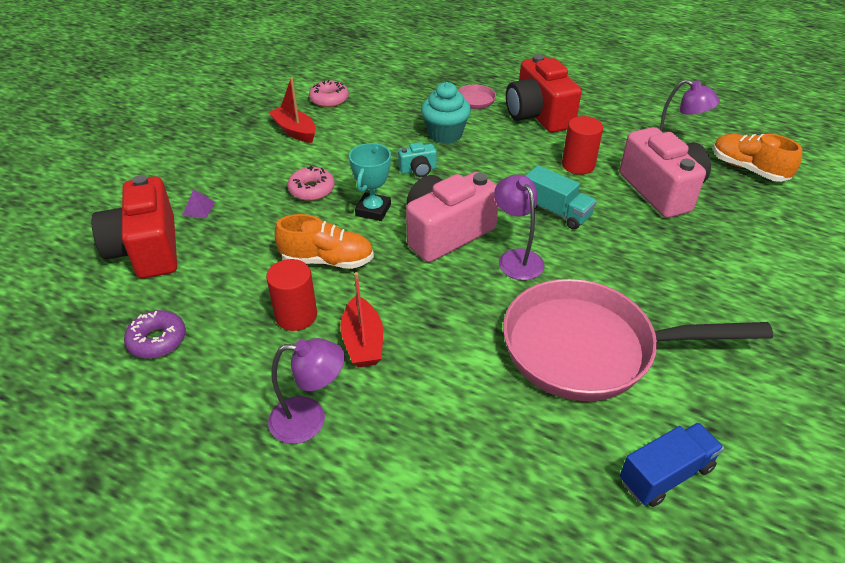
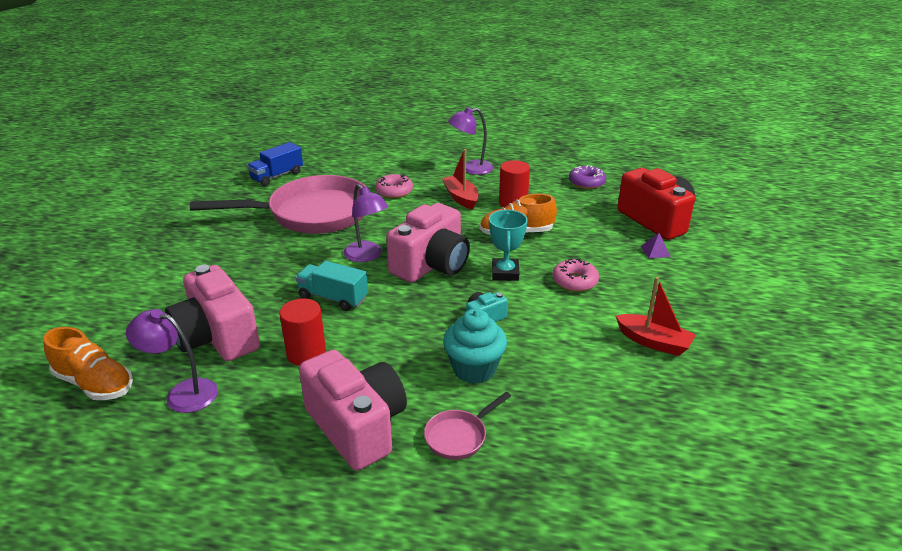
camera: 165 degrees right, 10 degrees down
(329, 99) = (659, 400): pink donut -> pink donut (394, 191)
(538, 115) = (357, 426): red camera -> pink camera

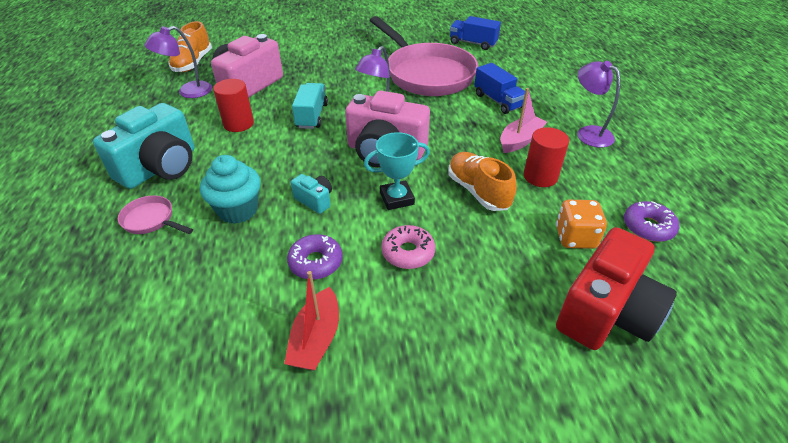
camera: 70 degrees right, 10 degrees up
(182, 393) = (188, 92): purple lamp -> purple lamp turned 120 degrees counterclockwise
(357, 426) = (160, 167): pink camera -> turquoise camera
(394, 191) = (498, 101): pink donut -> blue truck
(461, 198) = (520, 140): red boat -> pink boat
(569, 330) = (315, 262): none -> purple donut
(586, 210) = (575, 237): none -> orange dice
(655, 251) = (521, 320): purple pyramid -> none

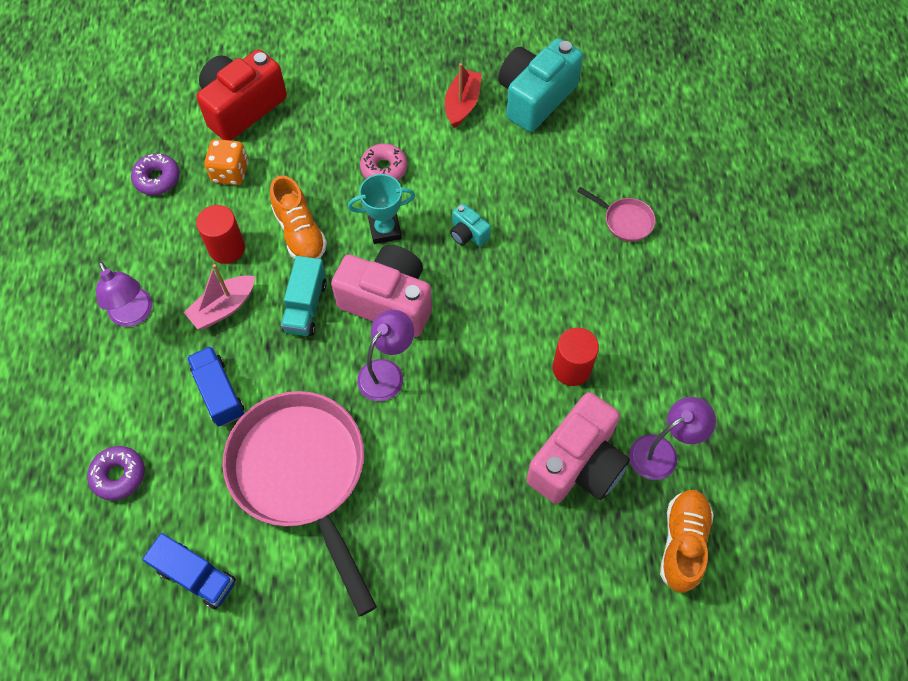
camera: 175 degrees left, 20 degrees up
(160, 167) = (643, 294): turquoise camera -> turquoise camera (535, 98)
(238, 210) = (543, 227): turquoise cupcake -> none
(312, 116) = (477, 378): turquoise truck -> turquoise truck (305, 306)
(315, 262) = (464, 165): purple donut -> purple donut (119, 475)

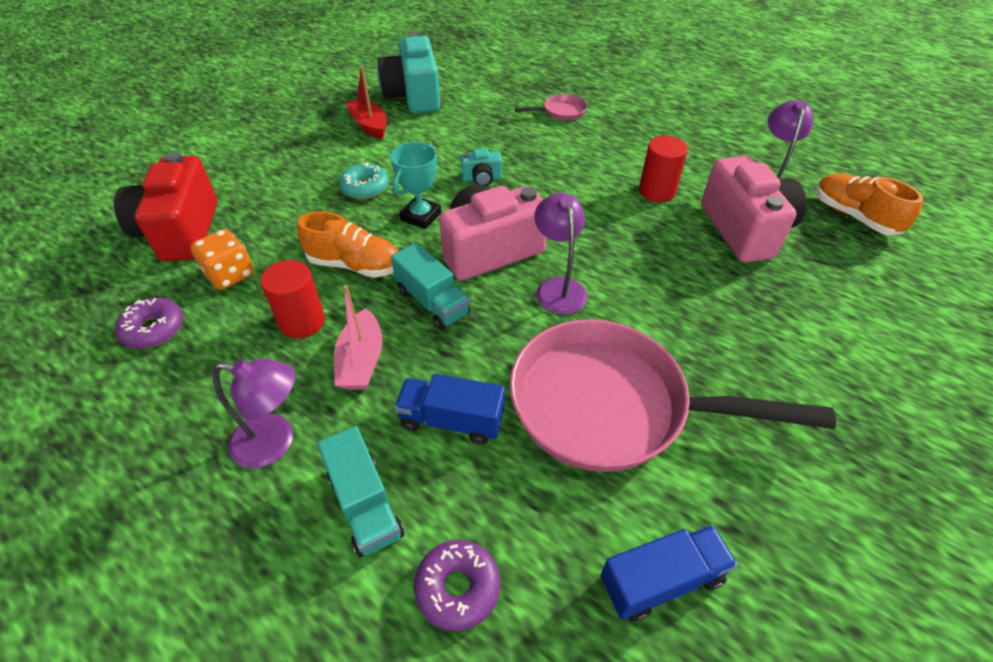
camera: 50 degrees left, 15 degrees down
(131, 393) = (365, 504): none -> turquoise truck
(384, 169) = (365, 188): pink donut -> turquoise donut

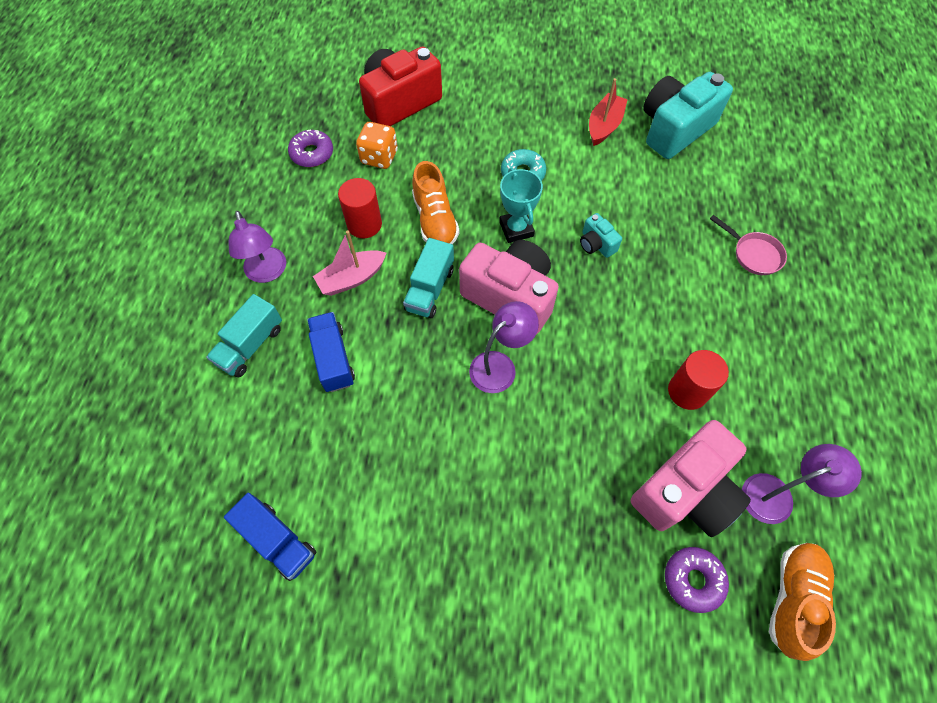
camera: 60 degrees right, 15 degrees up
(421, 216) = (516, 229): turquoise trophy -> turquoise trophy turned 75 degrees clockwise
(458, 587) = (222, 424): purple donut -> purple donut (693, 580)
(611, 406) = (401, 455): pink pan -> none

